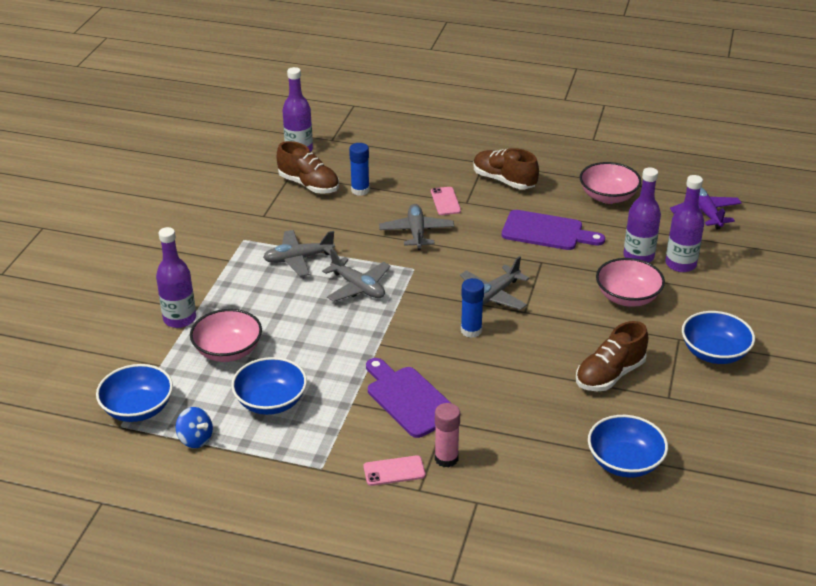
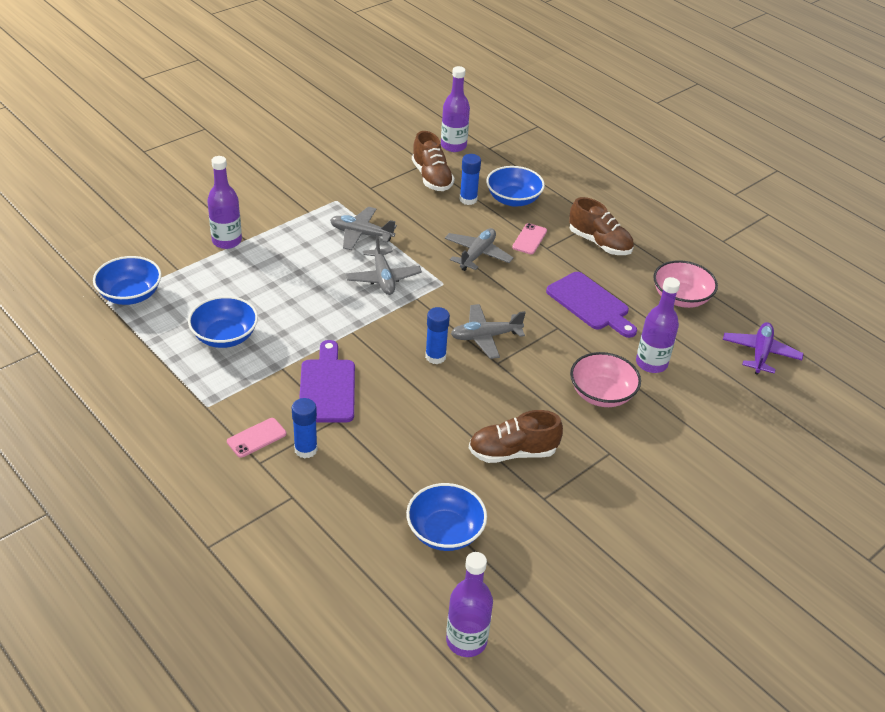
camera: 30 degrees right, 5 degrees up
(195, 439) = (145, 337): blue spinning top -> none
(228, 351) = (235, 282): pink bowl -> none
(394, 471) = (256, 438): pink phone -> pink phone turned 60 degrees counterclockwise
(446, 458) = (306, 449): pink glue stick -> blue glue stick
(504, 181) = (599, 243): brown shoe -> brown shoe turned 150 degrees clockwise
(680, 264) = (684, 389): purple bottle -> purple bottle (466, 640)
(714, 353) = (628, 482): blue bowl -> blue bowl (513, 199)

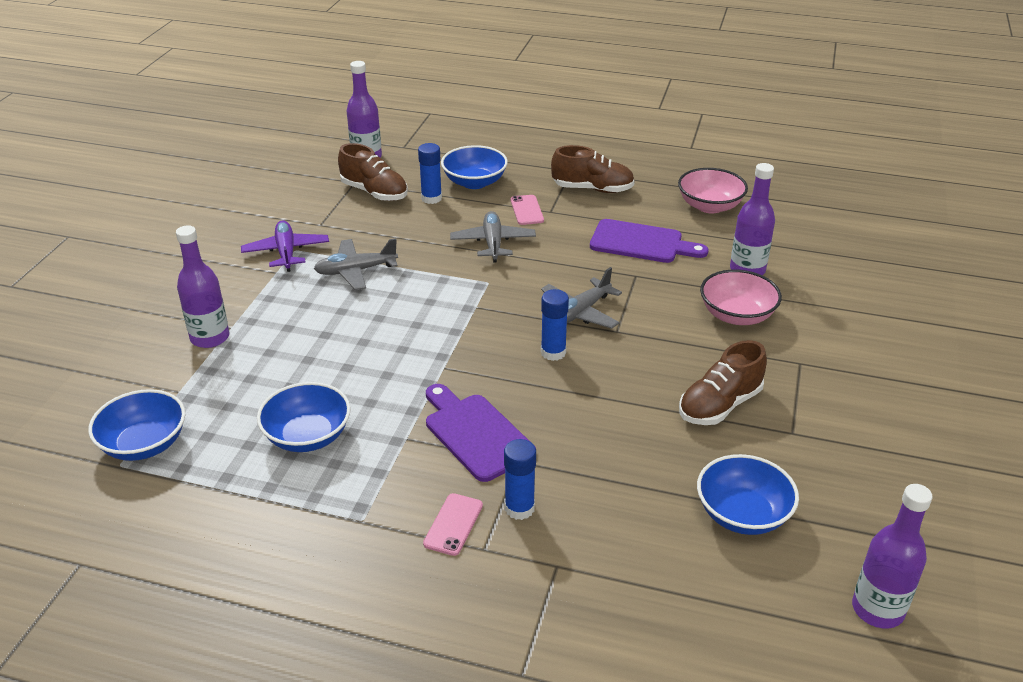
camera: 30 degrees left, 5 degrees down
(383, 278) = (422, 302): grey plane -> none
(760, 353) = (820, 223): purple plane -> purple plane (286, 252)

